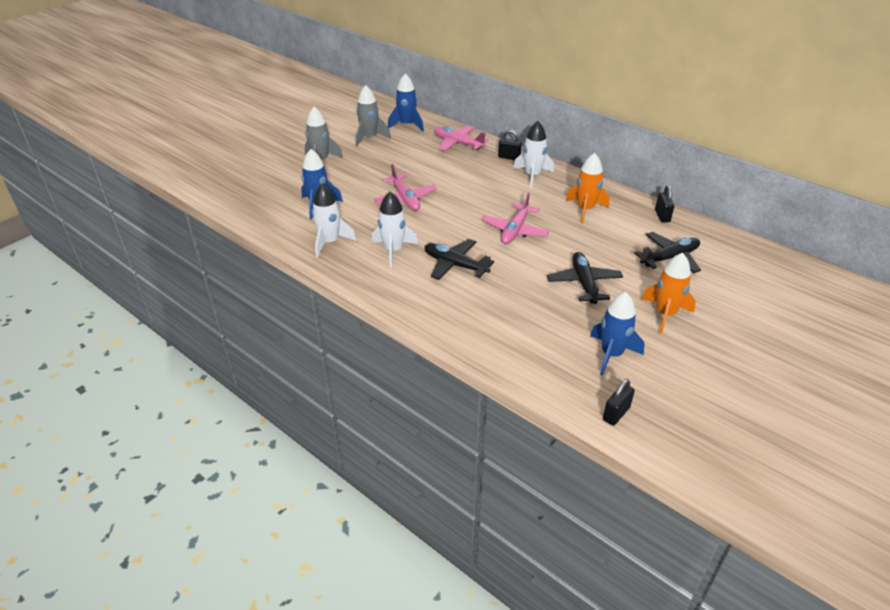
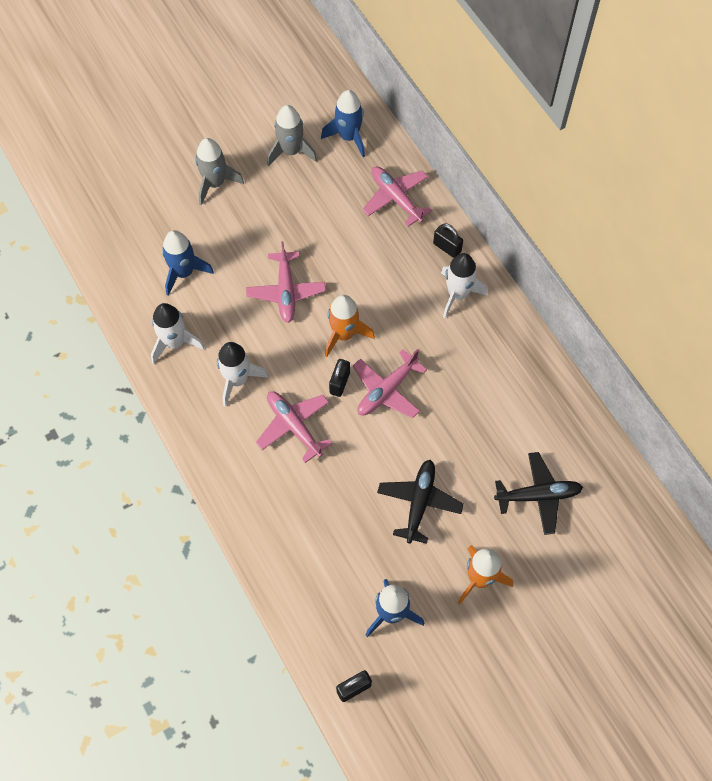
camera: 20 degrees right, 25 degrees up
(455, 265) = (294, 426): black plane -> pink plane
(585, 210) = (488, 380): orange rocket -> orange rocket (344, 334)
(662, 216) = (574, 421): black padlock -> black padlock (339, 383)

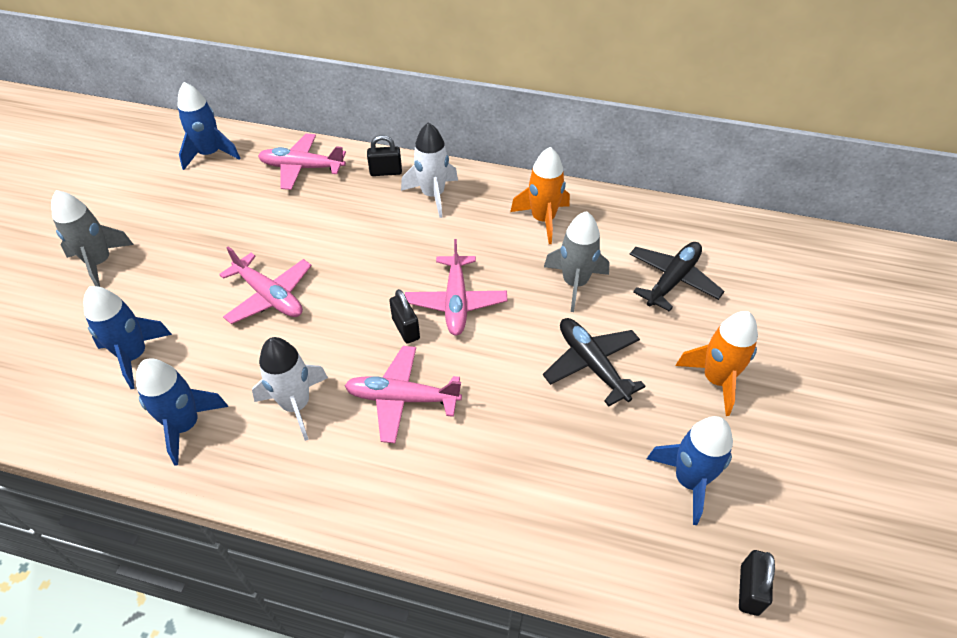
camera: 45 degrees left, 15 degrees down
(174, 342) = (185, 425): white rocket -> blue rocket
(291, 151) = (161, 194): grey rocket -> grey rocket (574, 283)
(344, 334) = (366, 289): orange rocket -> orange rocket (543, 219)

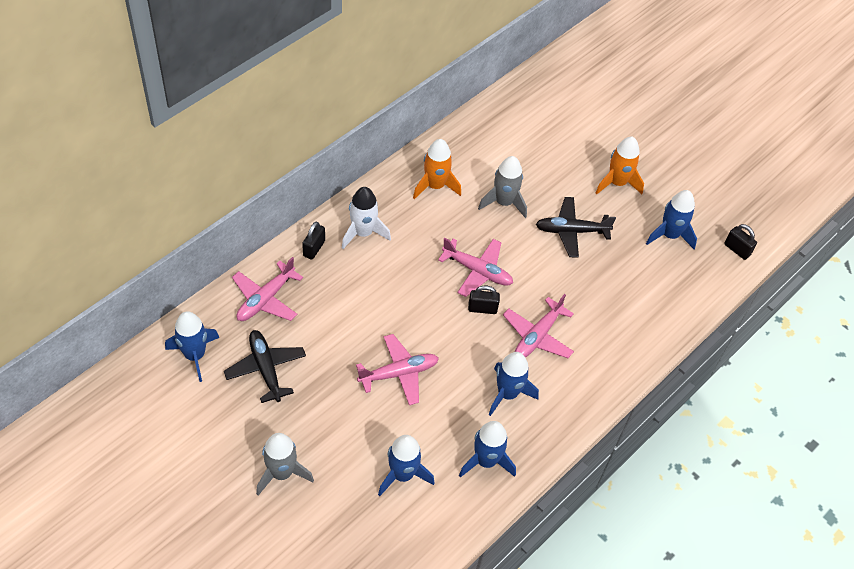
camera: 65 degrees left, 5 degrees up
(296, 405) = (507, 393): white rocket -> blue rocket
(672, 280) = (534, 154): black plane -> black plane (266, 369)

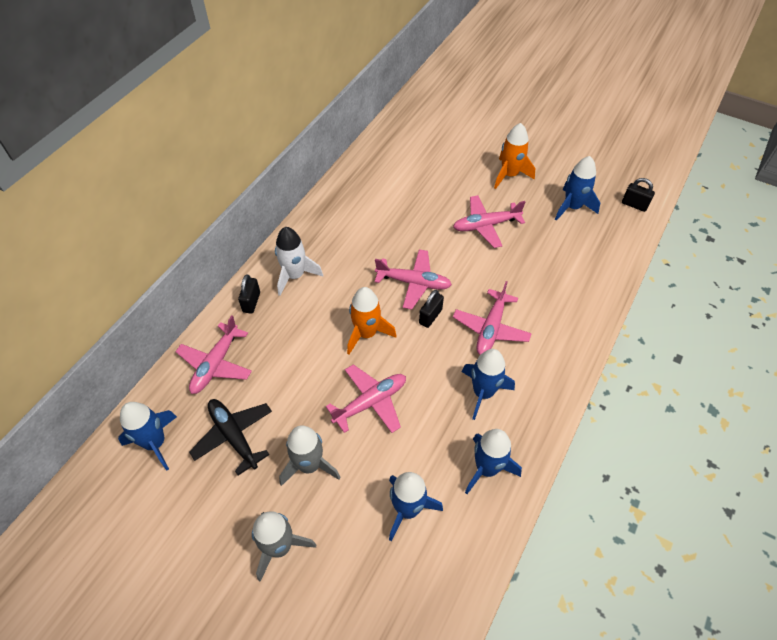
camera: 10 degrees left, 0 degrees up
(435, 186) = (349, 217): orange rocket -> orange rocket (366, 333)
(482, 308) = (430, 316): black padlock -> black padlock turned 45 degrees counterclockwise
(504, 202) = (416, 216): grey rocket -> grey rocket (309, 465)
(571, 231) = (486, 225): black plane -> pink plane

